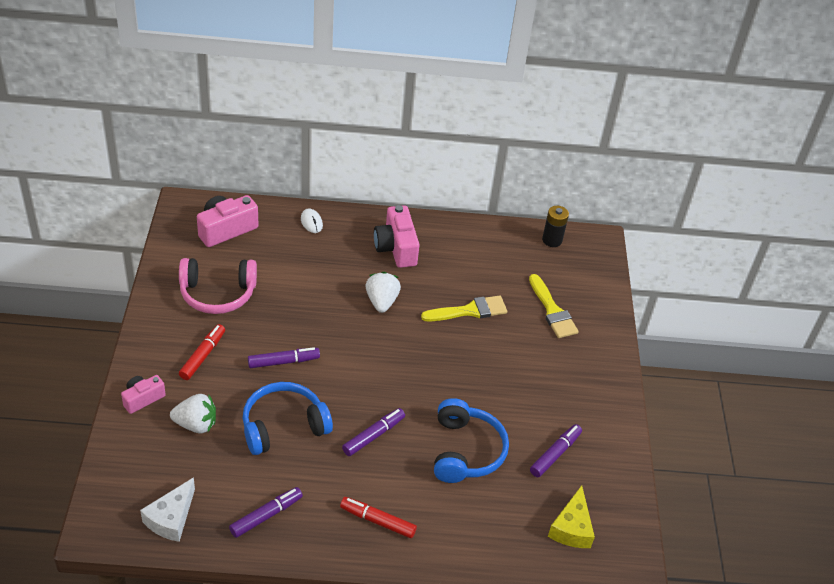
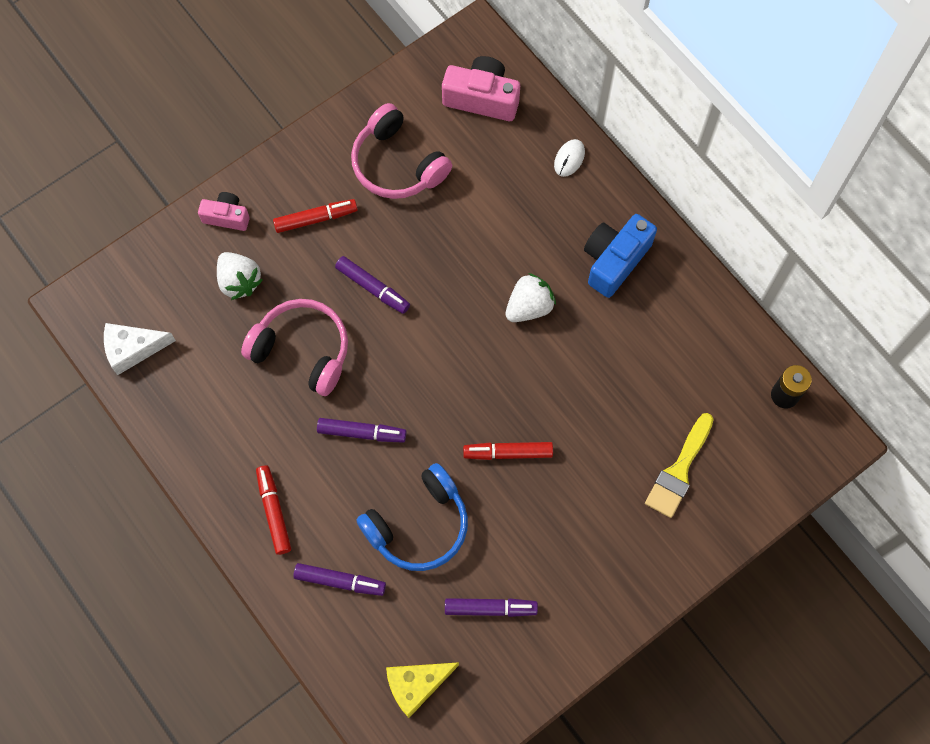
camera: 55 degrees right, 25 degrees up
(266, 515) = (199, 418): purple marker -> purple marker (340, 581)
(283, 426) = (302, 350): blue headphones -> pink headphones
(396, 248) = (614, 260): pink camera -> blue camera
(463, 375) = (508, 453): none -> red marker
(469, 311) = (598, 394): yellow brush -> none

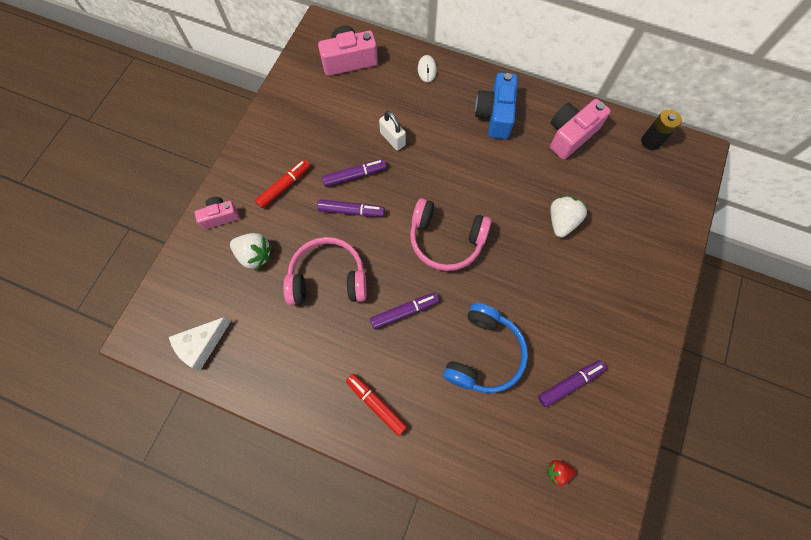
camera: 30 degrees left, 0 degrees up
(340, 581) = (455, 427): purple marker -> purple marker (354, 175)
(397, 164) = (319, 125): pink headphones -> pink headphones (446, 240)
(416, 685) = (557, 471): yellow cheese -> red strawberry
(472, 226) = (392, 139): none -> white padlock
(508, 453) = (510, 270): red marker -> none
(529, 307) = (461, 170): white strawberry -> white strawberry (561, 221)
(679, 471) = (623, 221): yellow brush -> none
(689, 334) = (570, 135): none -> pink camera

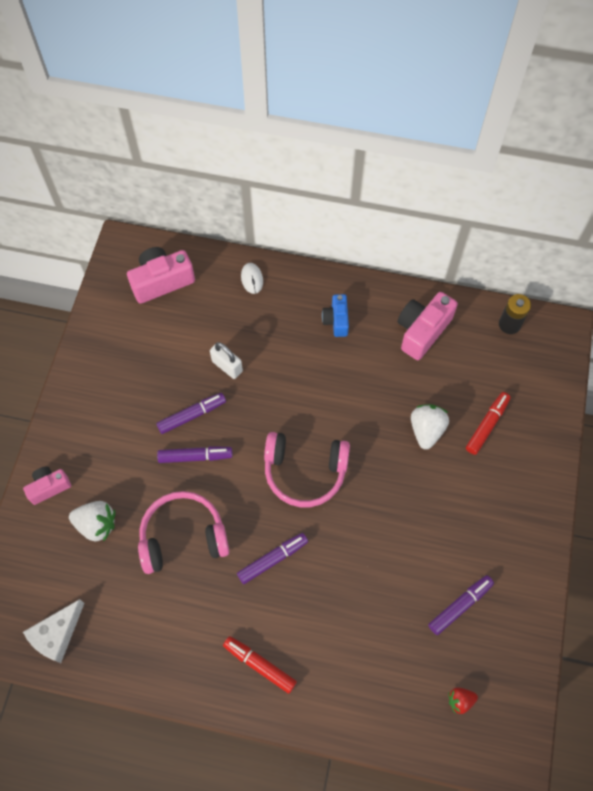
camera: 10 degrees left, 5 degrees down
(284, 186) = (115, 440): red marker -> red marker (487, 425)
(484, 354) = (365, 590): blue headphones -> none
(495, 115) = (336, 320): blue camera -> blue camera, size x0.61

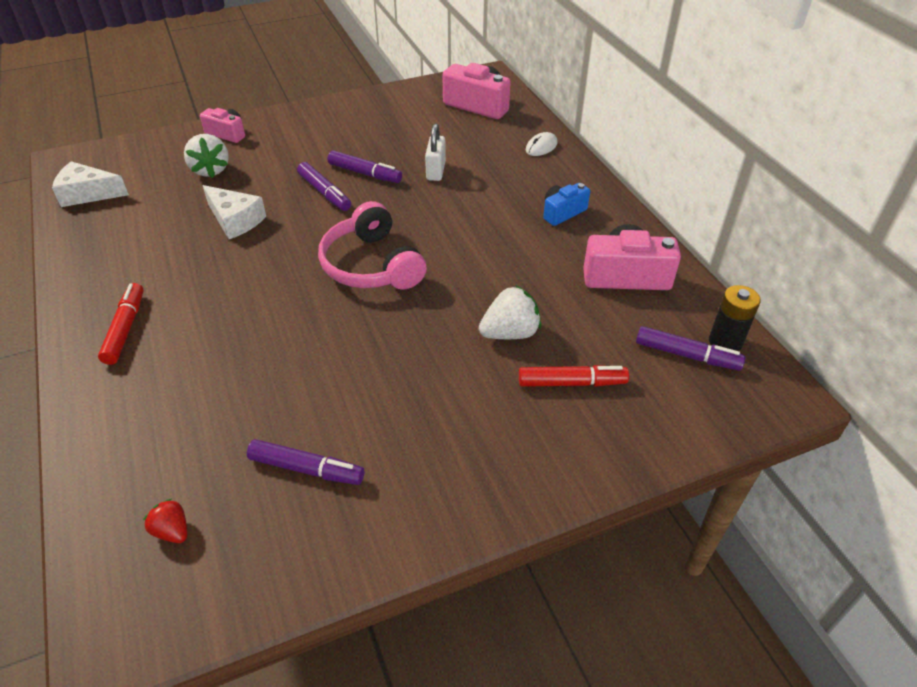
camera: 55 degrees right, 20 degrees down
(183, 536) = (235, 220): pink headphones -> white cheese
(272, 559) = (253, 286): purple marker -> purple marker (687, 355)

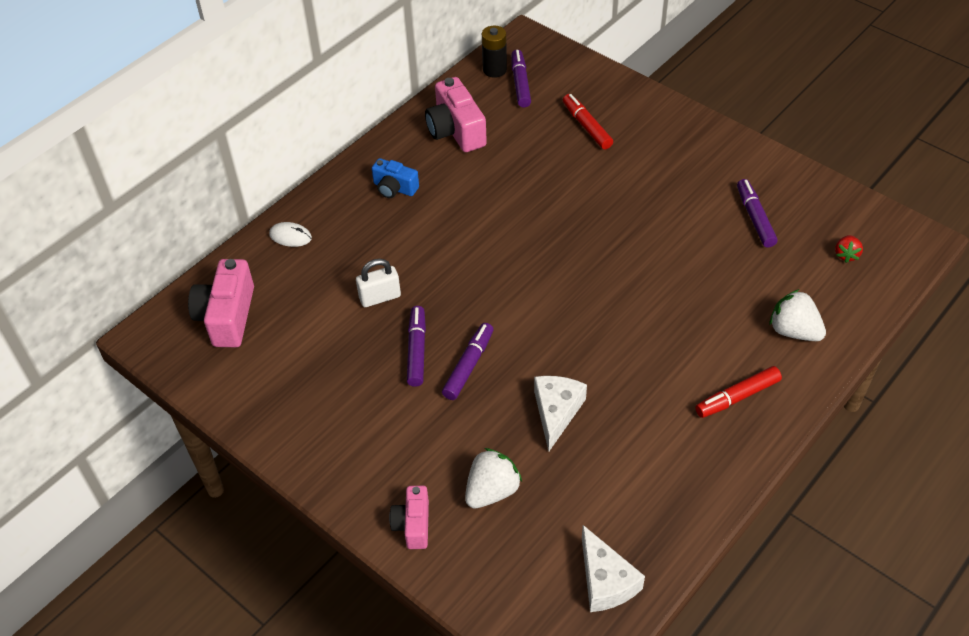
camera: 115 degrees left, 5 degrees up
(371, 265) = (547, 279): pink headphones -> none
(510, 333) = (563, 170): white strawberry -> white strawberry (793, 331)

